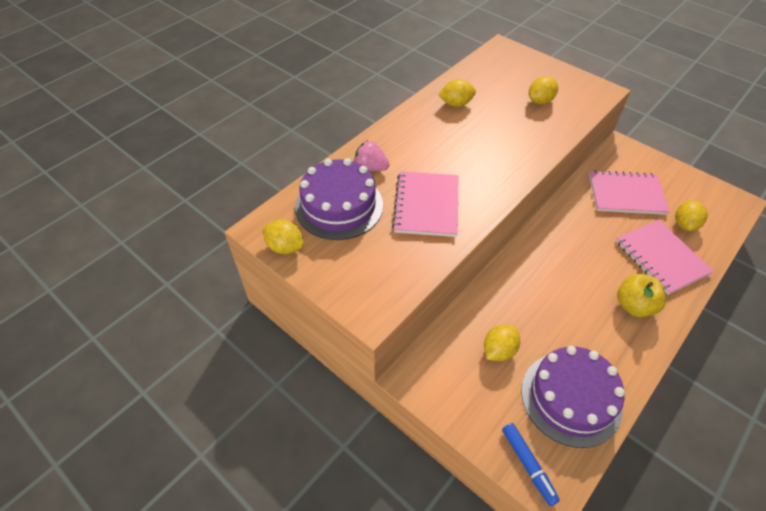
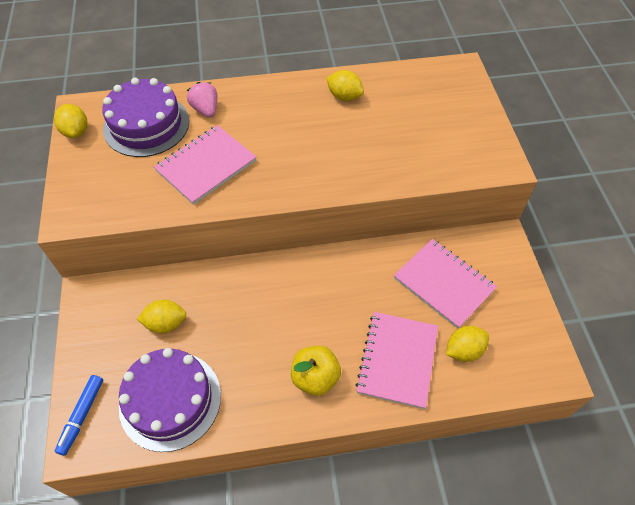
camera: 40 degrees right, 5 degrees up
(540, 101) = (425, 138): yellow lemon -> none

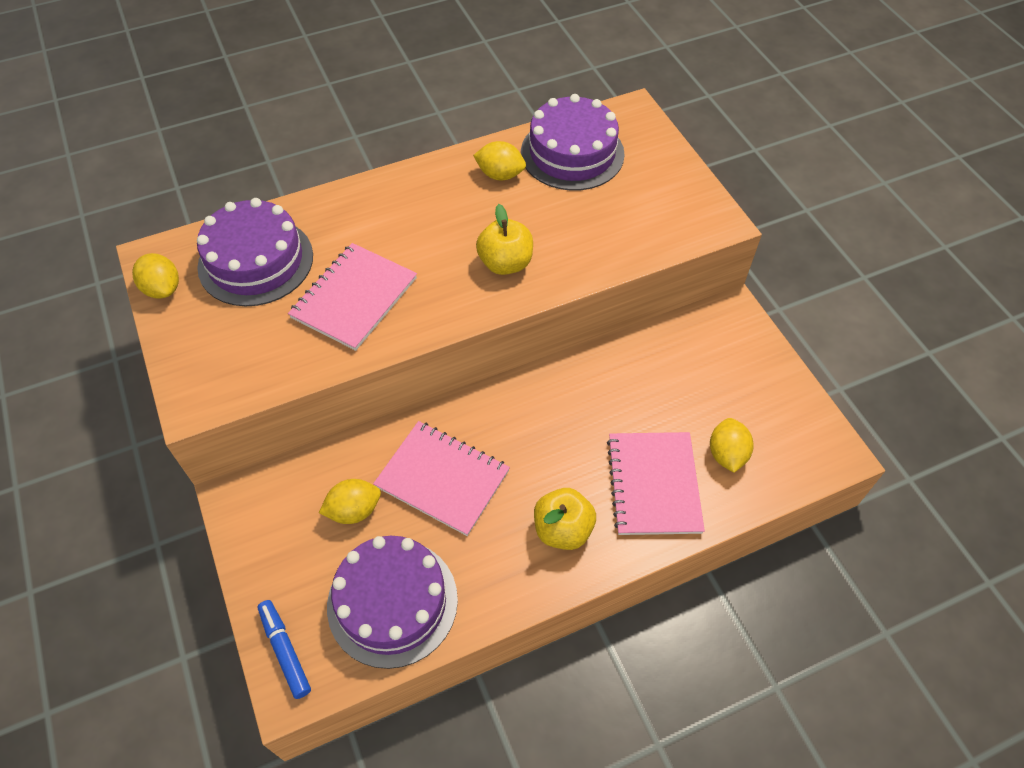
camera: 15 degrees left, 0 degrees up
(82, 416) = (285, 650): blue marker -> blue marker turned 150 degrees clockwise
(206, 110) = (328, 226): pink strawberry -> none
(326, 163) = (505, 263): none -> yellow apple
(404, 91) = (572, 153): none -> purple cake
(444, 284) = (680, 381): pink notebook -> pink notebook (442, 479)
(464, 350) = (727, 454): yellow lemon -> yellow lemon turned 45 degrees counterclockwise

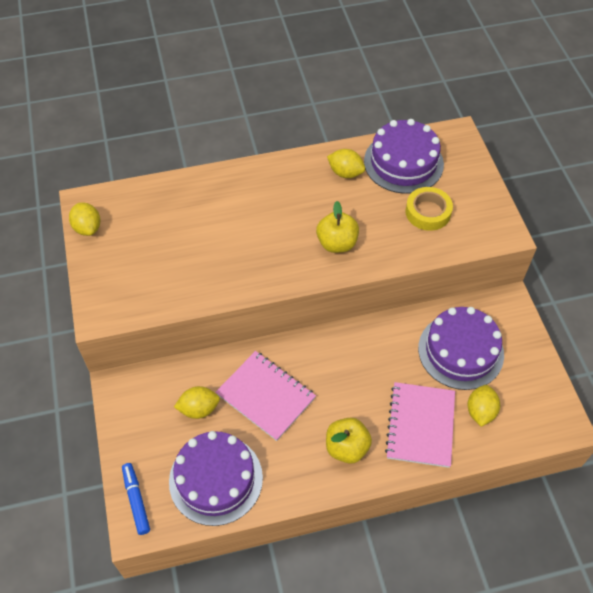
camera: 10 degrees right, 0 degrees up
(256, 261) = (156, 216): purple cake -> purple cake (460, 351)
(354, 298) = (222, 254): pink notebook -> none
(615, 209) = (428, 212): none -> yellow tape

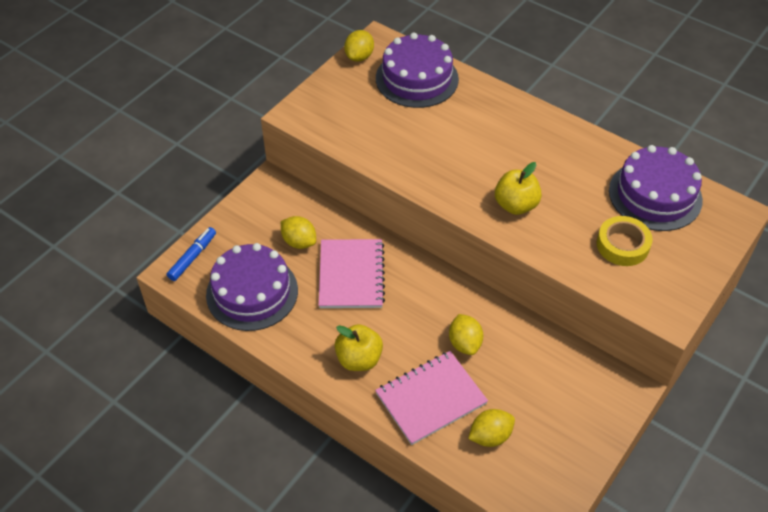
camera: 50 degrees right, 5 degrees down
(345, 173) = (594, 164): yellow lemon -> yellow lemon (464, 343)
(460, 351) = (535, 383): purple cake -> purple cake (417, 79)

